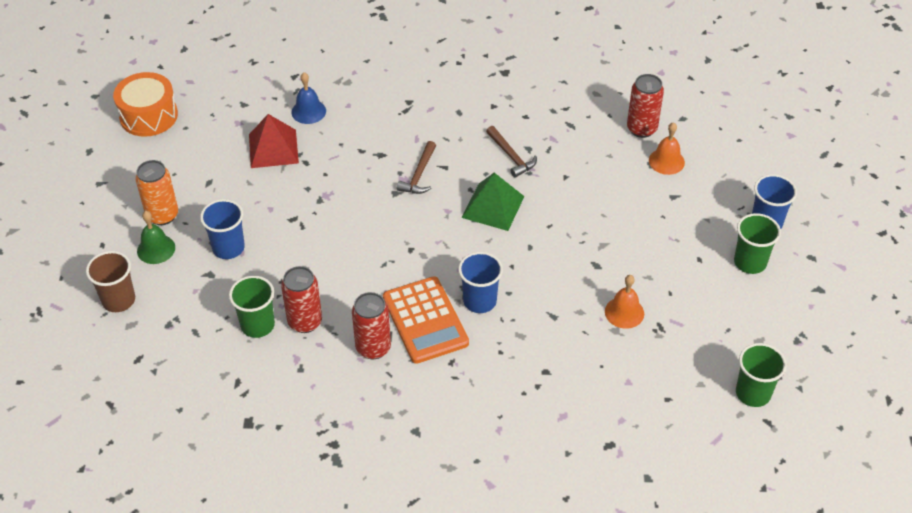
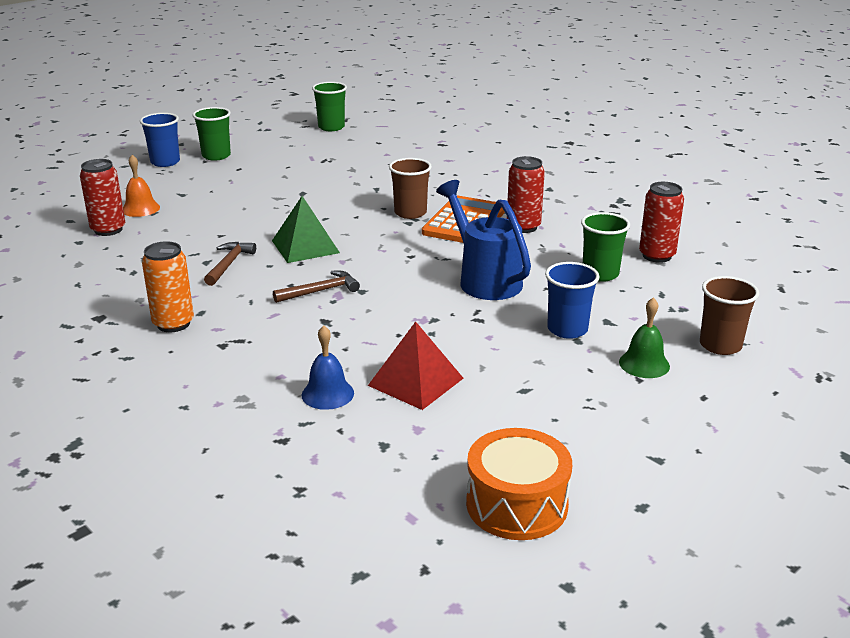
camera: 135 degrees left, 20 degrees down
(162, 215) = (608, 387): orange can -> orange can (173, 324)
(305, 322) = (557, 259): red can -> red can (656, 256)
(331, 260) = (485, 280): none -> blue watering can
(479, 301) = (410, 213): blue cup -> brown cup
(624, 312) = (331, 172): orange bell -> none

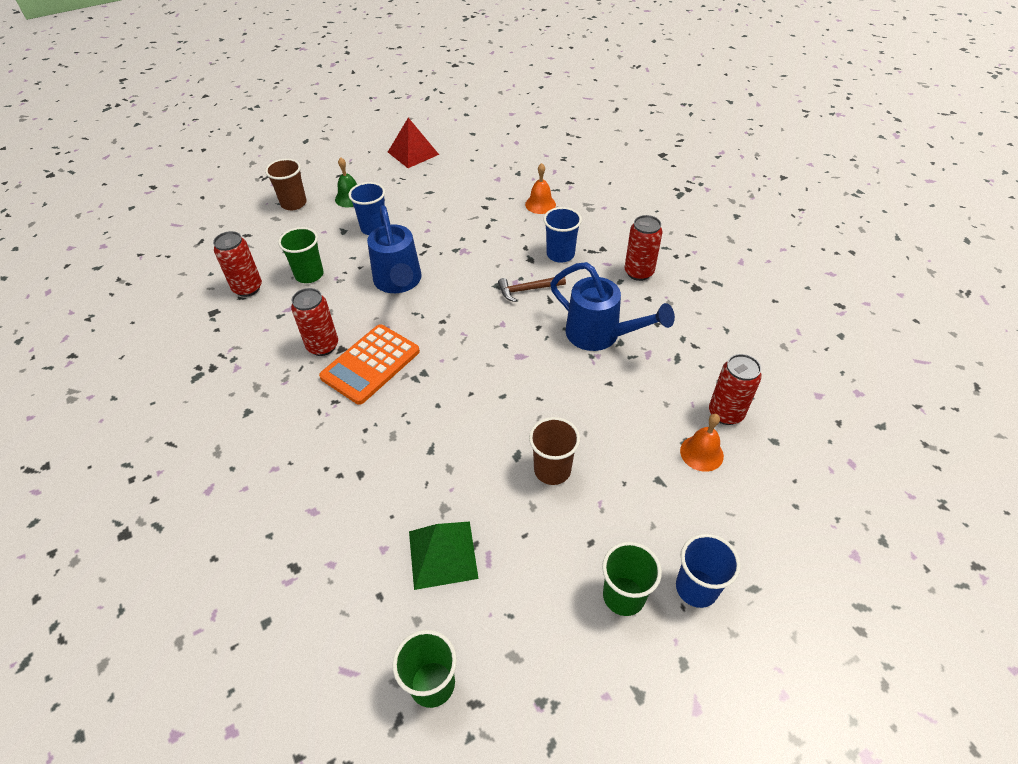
camera: 165 degrees left, 20 degrees up
(173, 324) = (638, 272): orange can -> red can
(228, 264) = (600, 335): brown hammer -> blue watering can
(284, 331) = (560, 254): none -> blue cup
(305, 246) = (530, 350): green pyramid -> green pyramid (442, 554)
(327, 394) = (540, 204): blue bell -> orange bell
(410, 213) = (414, 389): brown cup -> brown cup (552, 470)
(415, 381) = (487, 205): red pyramid -> red pyramid (413, 153)
(516, 504) = (468, 141): orange drum -> none

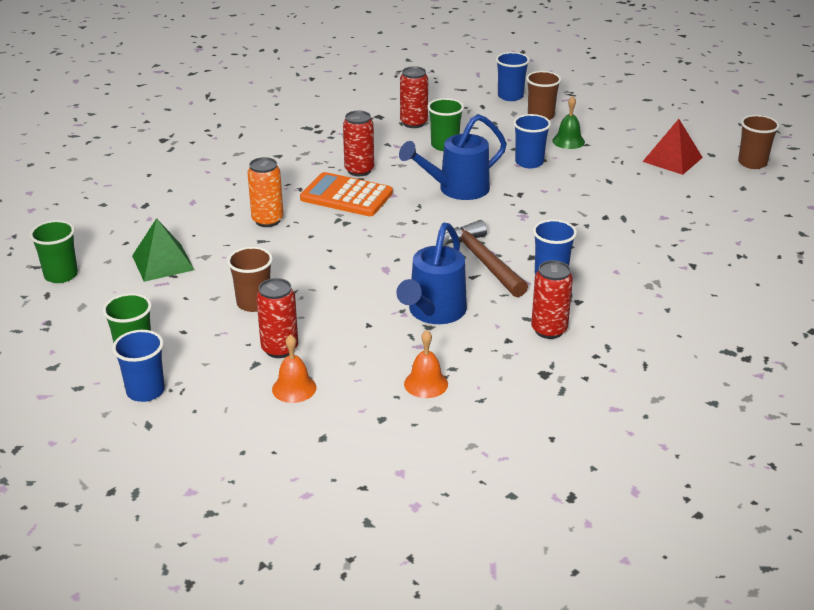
camera: 75 degrees right, 15 degrees down
(240, 213) = (510, 96): none -> blue cup
(390, 439) = (267, 220): none -> orange can
(439, 120) = (752, 163): none -> brown cup
(528, 290) = (482, 261): brown hammer -> brown hammer, size x1.68
(540, 204) = (634, 251): orange bell -> orange bell (426, 384)
(725, 413) = (351, 402): red can -> red can (279, 349)

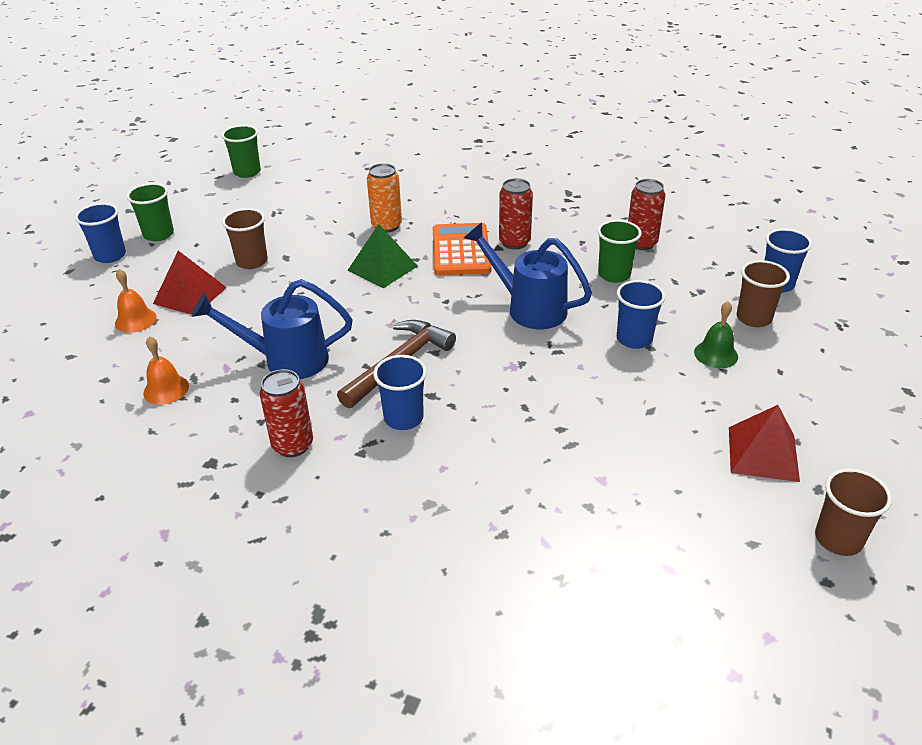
camera: 65 degrees right, 5 degrees up
(162, 262) = (289, 203): green pyramid -> green pyramid (382, 268)
(279, 349) = (190, 295): red can -> red pyramid

